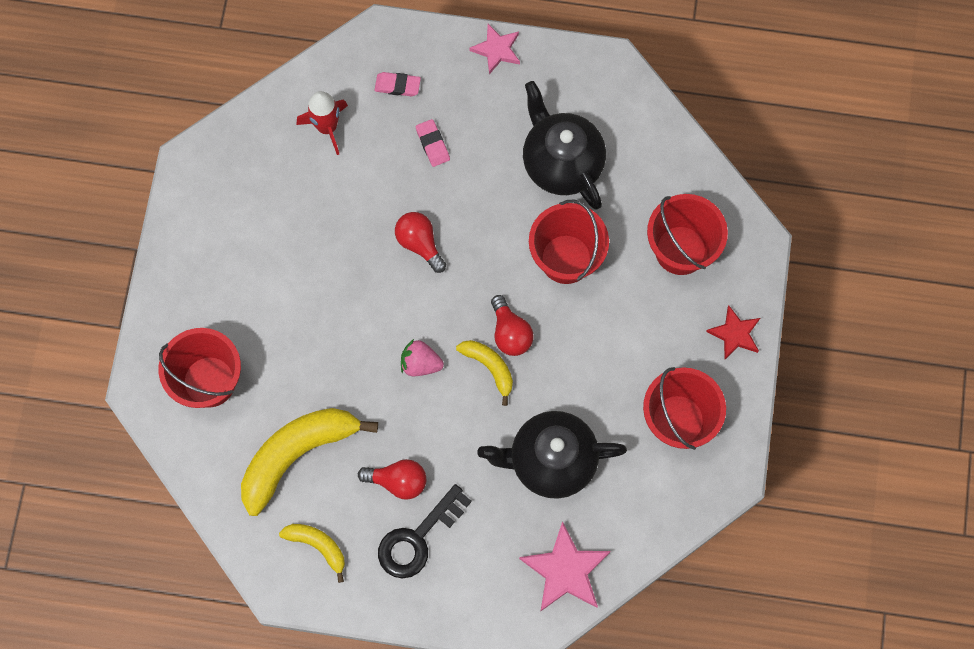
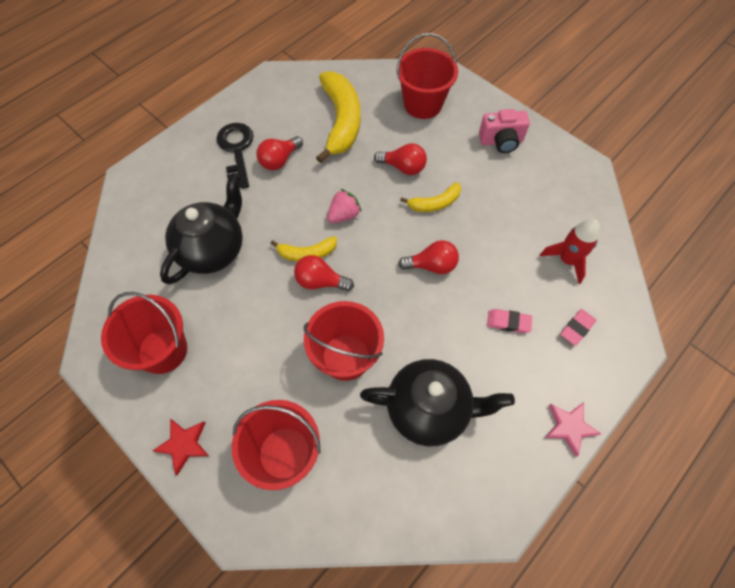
camera: 125 degrees right, 10 degrees down
(211, 266) = (501, 141): none -> pink camera
(317, 345) = (403, 167): none -> red light bulb
(318, 546) = (279, 103): yellow banana -> yellow banana (434, 203)
(565, 570) = (141, 214): pink star -> none

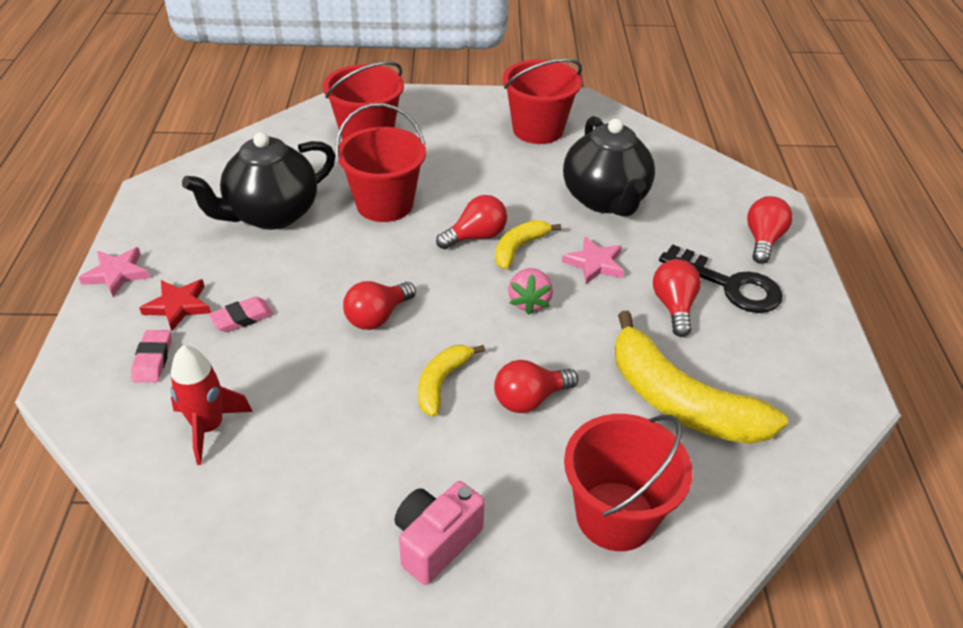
camera: 135 degrees right, 20 degrees down
(179, 159) = (763, 240): none -> red light bulb
(184, 444) = (446, 104): red star -> red star (178, 306)
(281, 212) = (594, 263): none -> pink star

